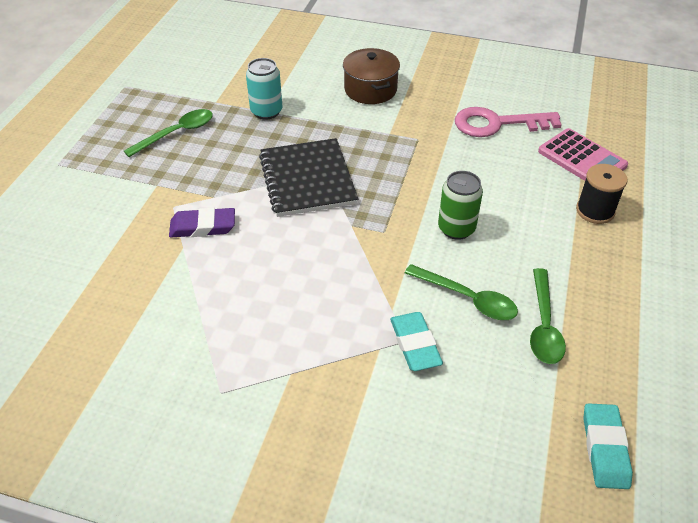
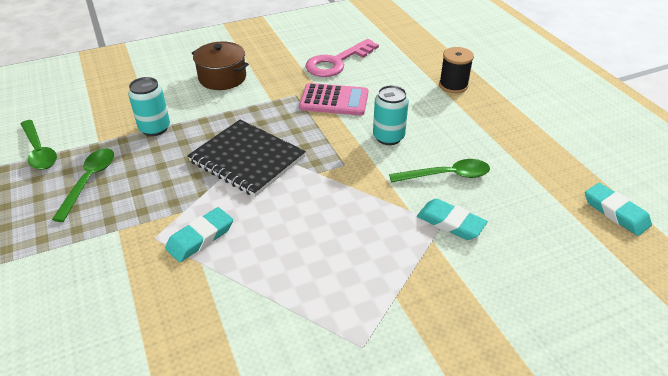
camera: 40 degrees left, 5 degrees down
(203, 227) = (200, 238): purple eraser -> turquoise eraser
(456, 228) = (388, 137): green can -> turquoise can
(543, 325) = (505, 165): green spoon -> green spoon (39, 151)
(582, 159) = (411, 60): pink calculator -> pink calculator (334, 100)

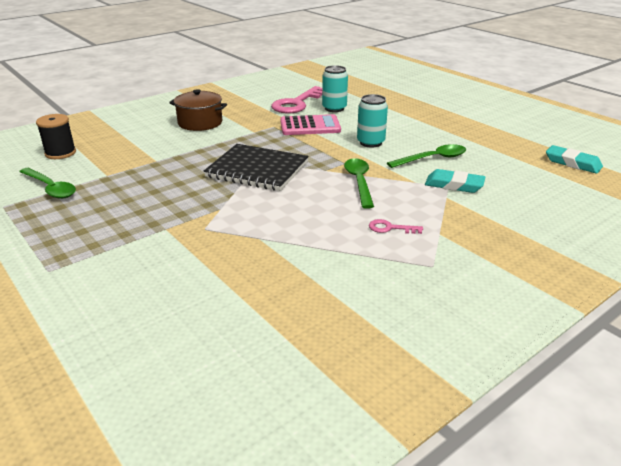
camera: 15 degrees left, 10 degrees down
(89, 181) = (116, 201): green spoon -> green spoon (359, 182)
(155, 128) = (157, 160): turquoise can -> turquoise can (334, 108)
(200, 238) = (248, 222): turquoise eraser -> none
(344, 277) = (390, 228): none -> pink key
(453, 85) = (403, 107): black spool -> black spool (60, 153)

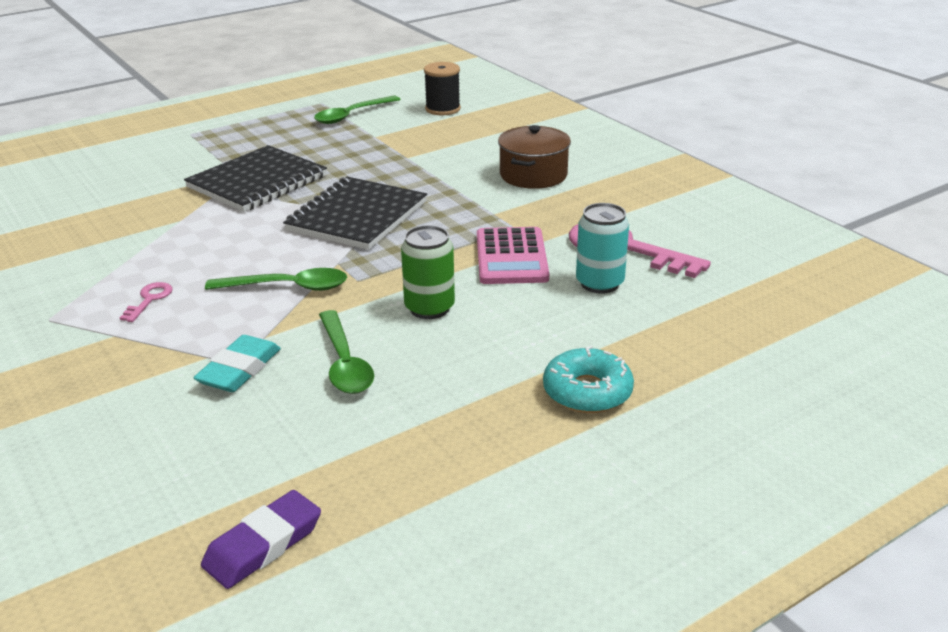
camera: 95 degrees right, 0 degrees up
(189, 214) = (257, 182): none -> black notebook
(370, 142) = (429, 308): turquoise can -> green can
(427, 111) = (587, 392): none -> turquoise donut
(572, 163) = (263, 545): turquoise eraser -> purple eraser

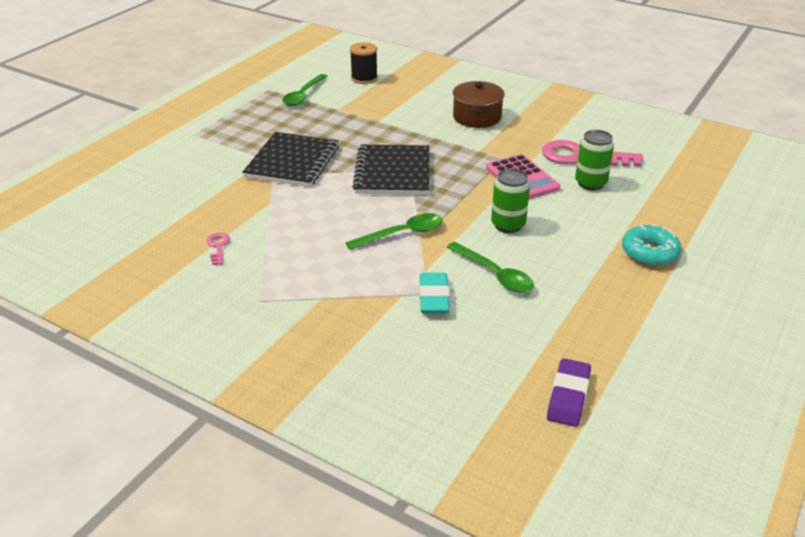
camera: 25 degrees left, 5 degrees up
(149, 299) = (316, 267): pink key -> pink key (218, 246)
(599, 283) = (590, 183): turquoise can -> green can

